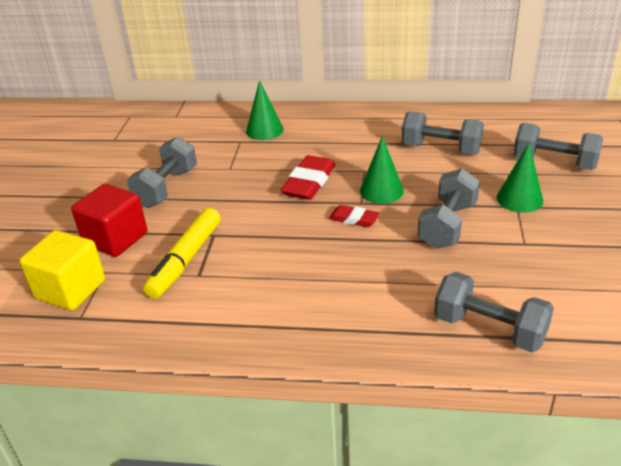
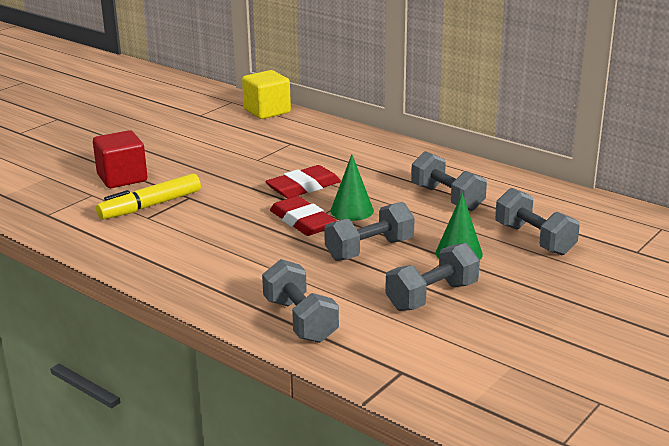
camera: 30 degrees right, 10 degrees down
(71, 289) = (60, 197): yellow cube -> yellow cube (267, 111)
(167, 188) = (196, 158): grey dumbbell -> grey dumbbell (432, 296)
(264, 130) = (320, 141): green cone -> none
(354, 219) = (302, 221): red eraser -> red eraser, size x1.71

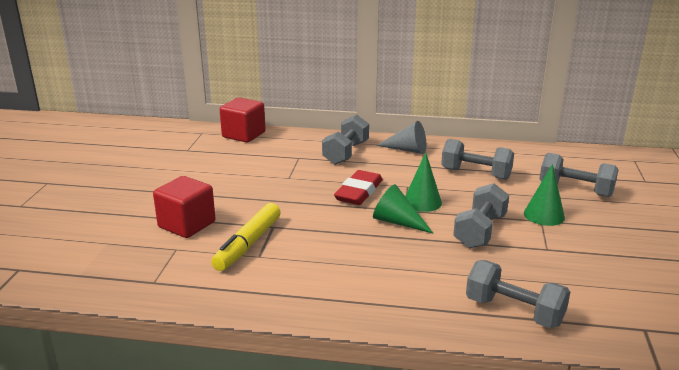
camera: 30 degrees left, 0 degrees up
(267, 111) = (244, 135): yellow cube -> red cube
(302, 221) = (397, 222): red eraser -> green cone
(408, 159) = (407, 150): none -> grey cone
(432, 296) = (576, 256): grey dumbbell -> grey dumbbell (346, 153)

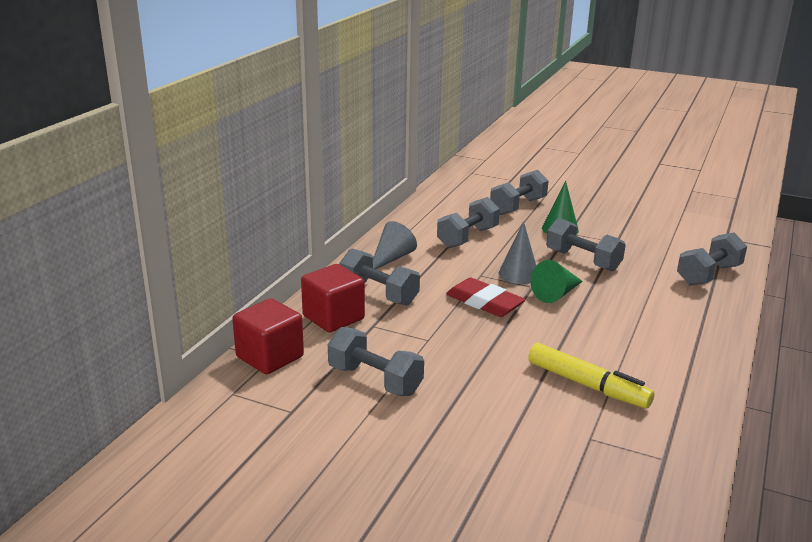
camera: 75 degrees left, 0 degrees up
(187, 225) = (531, 426): red cube -> red cube (333, 318)
(228, 167) = (375, 380): none -> grey dumbbell
(422, 202) = (518, 274): green cone -> grey cone

